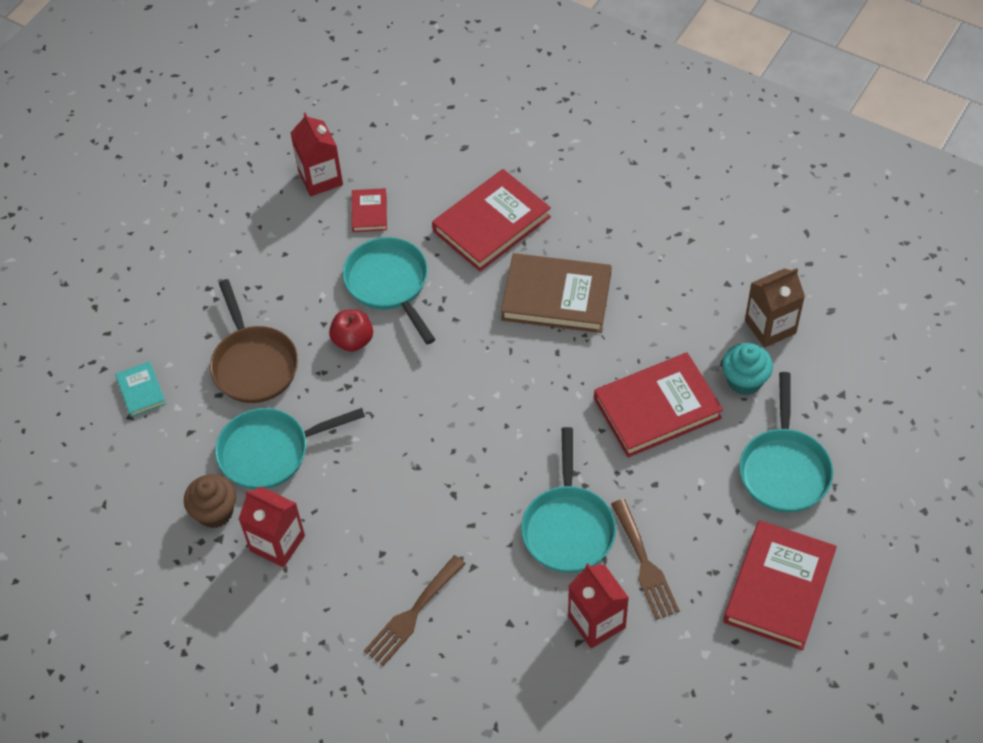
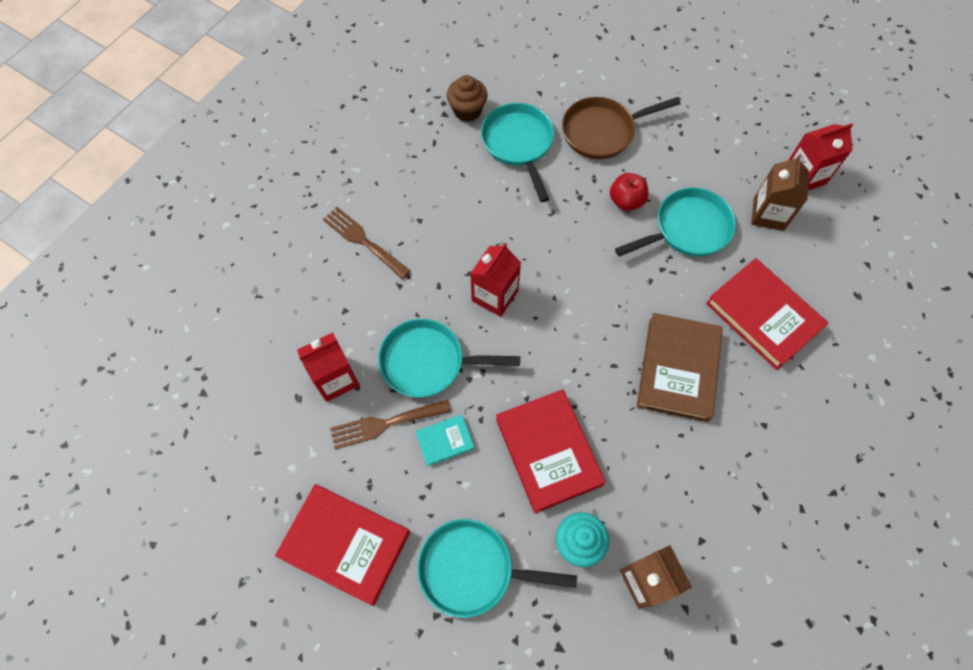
camera: 90 degrees right, 10 degrees up
(141, 391) = (578, 61): turquoise book -> turquoise book (445, 441)
(277, 543) = (436, 150): red carton -> red carton (495, 295)
(369, 212) = (768, 214): red book -> brown carton

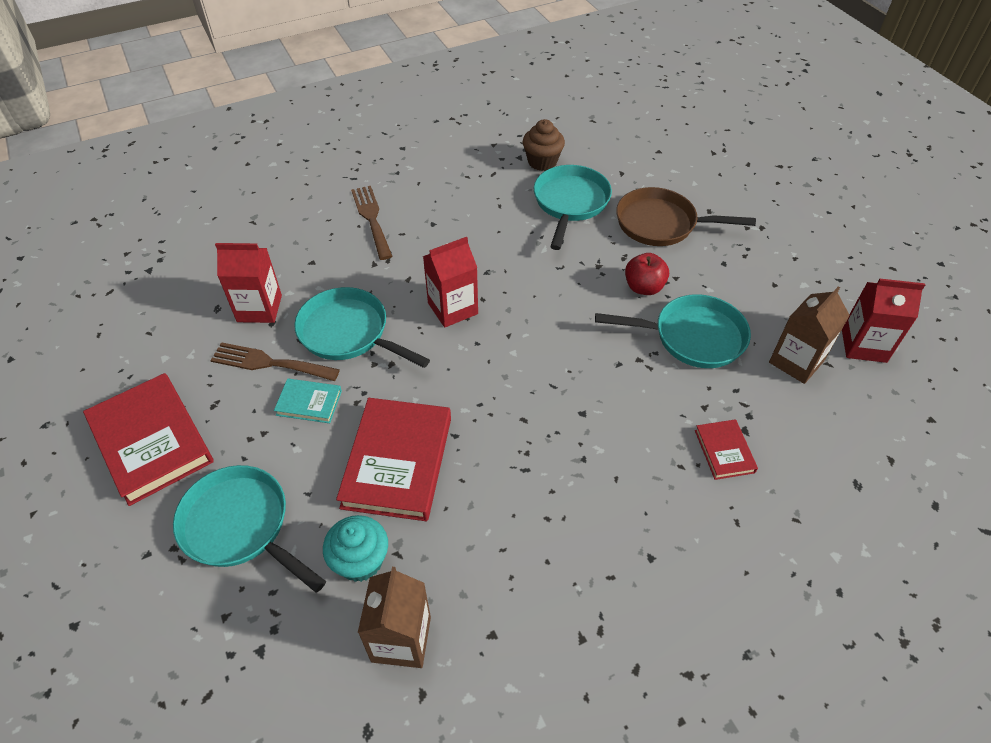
camera: 30 degrees right, 15 degrees down
(678, 369) = (590, 455): brown book -> none
(763, 316) = (724, 451): red book -> red book, size x0.49

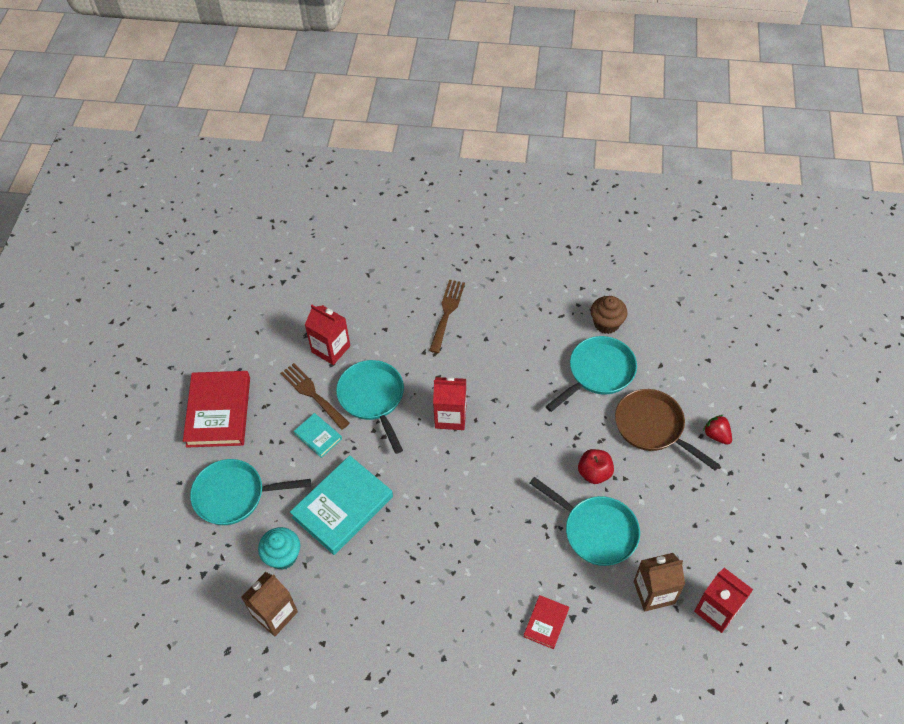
camera: 35 degrees right, 5 degrees up
(241, 526) = (234, 495): turquoise pan -> turquoise pan turned 75 degrees counterclockwise
(397, 462) = (342, 507): red book -> turquoise book
(721, 204) = (716, 435): none -> red strawberry

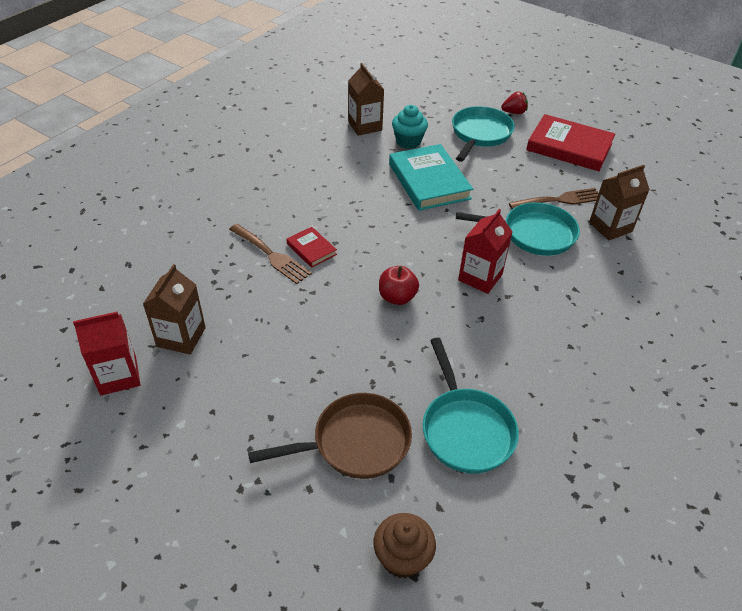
camera: 115 degrees right, 10 degrees down
(318, 436) = (510, 189): turquoise book -> none
(331, 349) = (610, 227): red carton -> brown carton
(447, 312) = (625, 329): brown fork -> brown fork (271, 255)
(546, 623) = (227, 253): red book -> red book (311, 249)
(594, 473) = (338, 357): red apple -> red apple (397, 297)
(596, 531) = (276, 326): turquoise pan -> none
(606, 323) = (539, 481): brown cupcake -> brown cupcake (402, 558)
(716, 435) = (297, 507): red strawberry -> red strawberry (514, 112)

